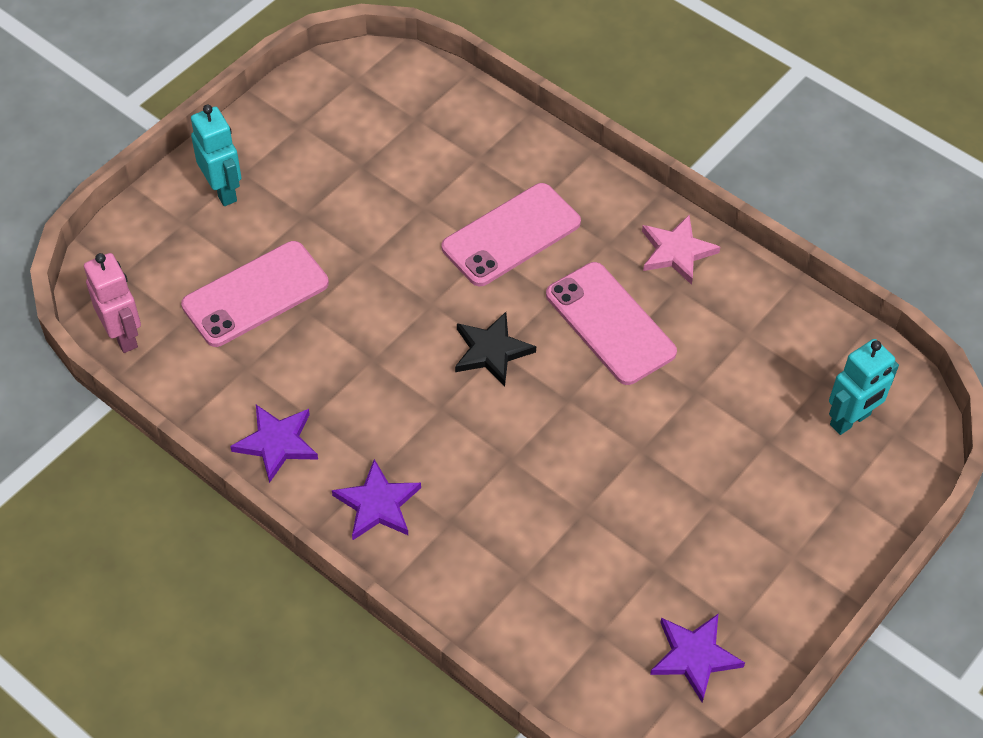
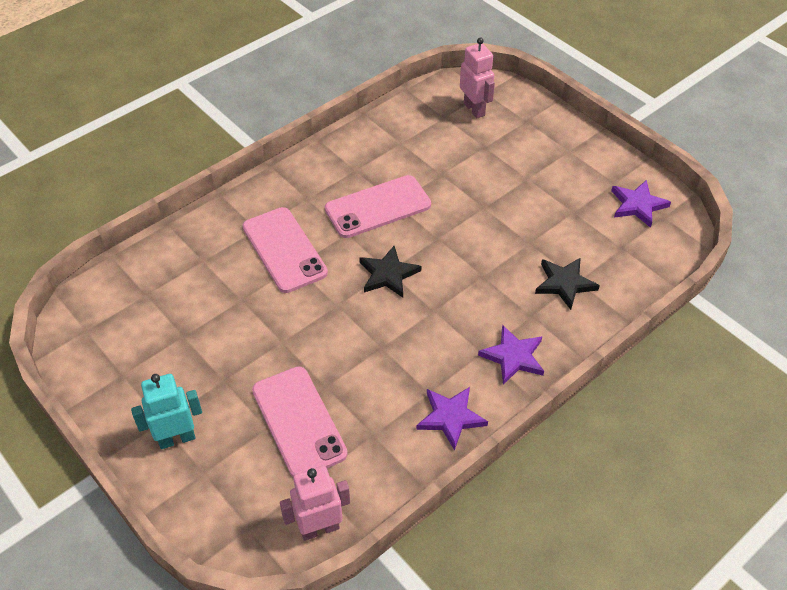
camera: 80 degrees left, 5 degrees down
(514, 560) = (564, 284): none -> black star
(676, 252) = (324, 165): pink star -> none
(850, 420) = (474, 109): turquoise robot -> pink robot

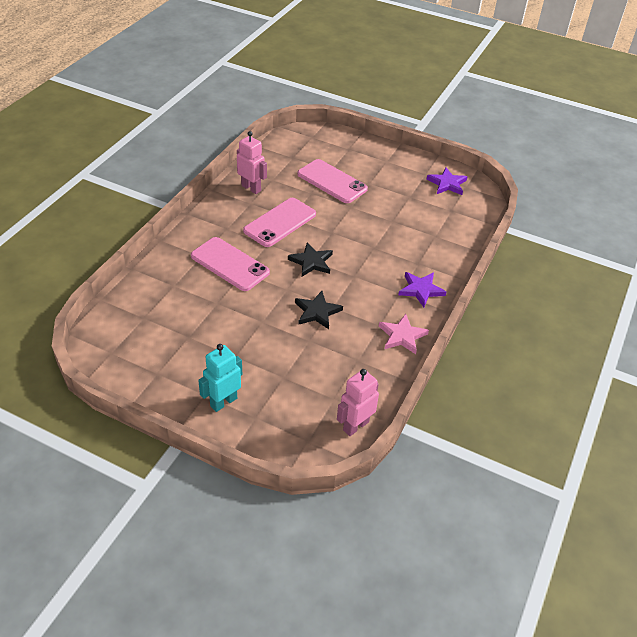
camera: 25 degrees left, 5 degrees down
(299, 421) = (303, 367): pink phone -> pink phone (332, 181)
(450, 417) = (402, 336): purple star -> pink star
(474, 109) = (310, 149): pink robot -> pink robot (251, 188)
(564, 284) = (428, 239): black star -> black star (317, 312)

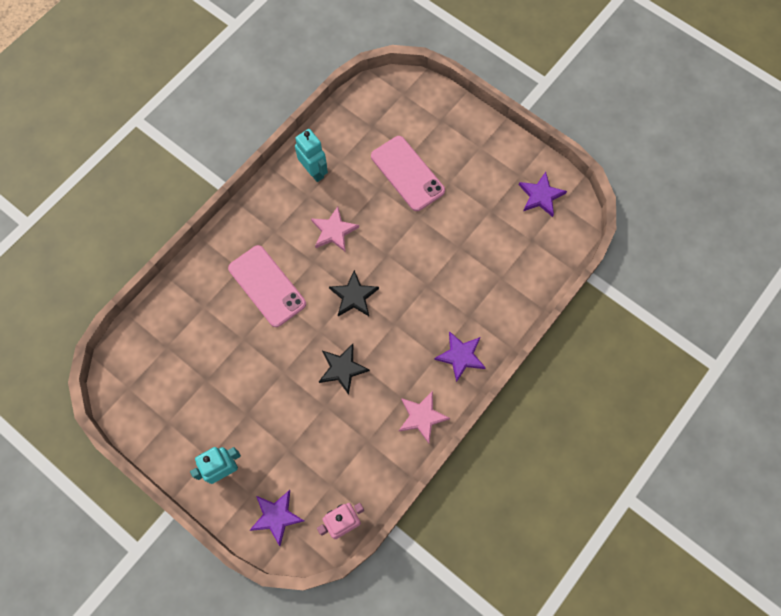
camera: 15 degrees right, 25 degrees up
(251, 188) = (314, 171): pink robot -> turquoise robot
(280, 222) = (334, 231): pink phone -> pink star
(286, 431) = (276, 516): none -> purple star

